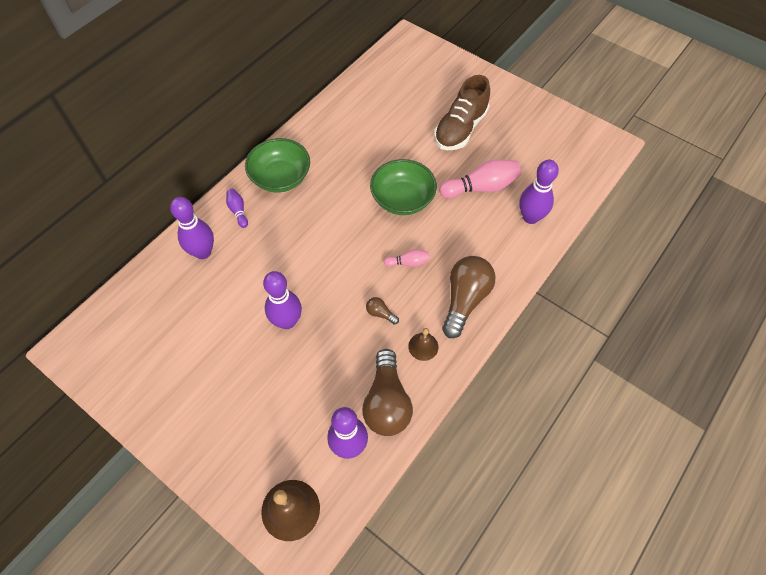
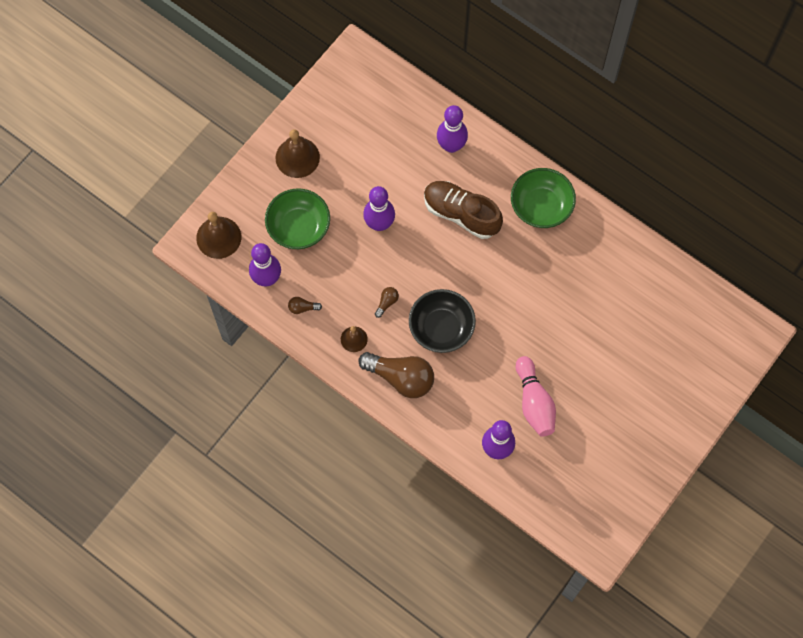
camera: 90 degrees right, 10 degrees up
(192, 412) = (297, 157): none -> brown bell
(238, 211) = (499, 171): purple bowling pin -> none
(387, 402) = (302, 308): brown light bulb -> brown light bulb, size x0.43
(402, 199) = (516, 324): green bowl -> green bowl (299, 227)
(408, 263) = (441, 328): pink bowling pin -> black bowl
(460, 129) = (615, 386): brown shoe -> brown shoe (461, 214)

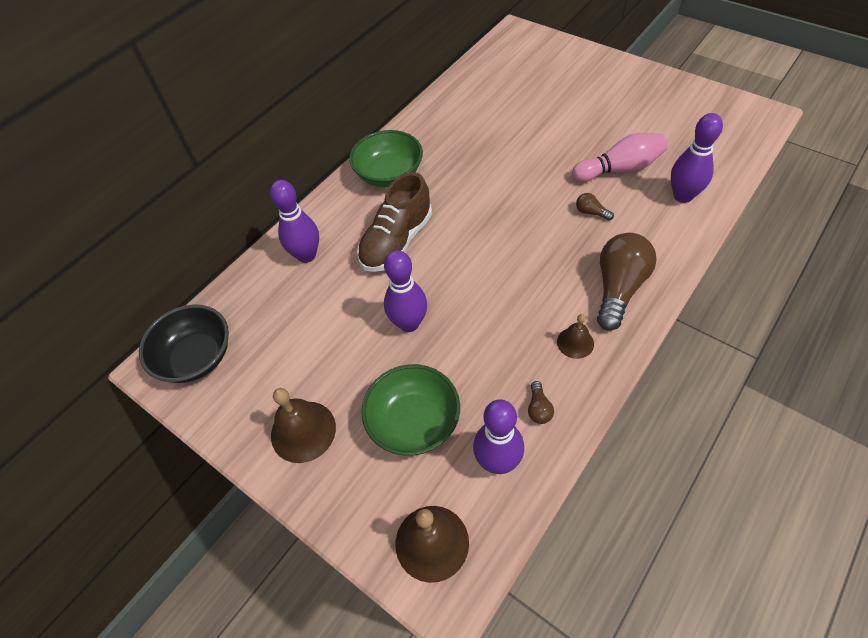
camera: 85 degrees left, 15 degrees down
(387, 302) = (519, 309): brown light bulb -> brown light bulb (591, 212)
(441, 328) = (545, 252): black bowl -> black bowl (196, 357)

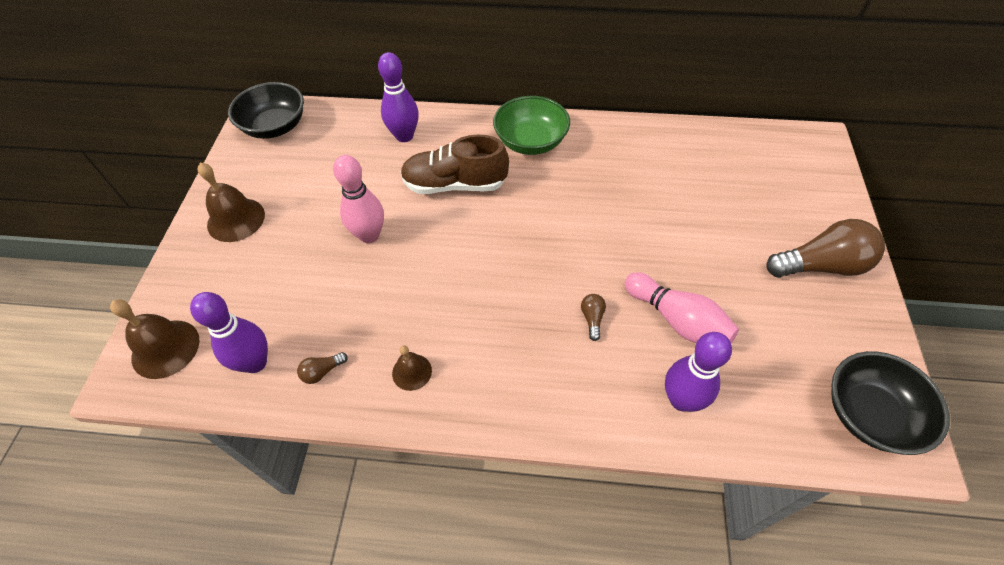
camera: 55 degrees right, 0 degrees up
(409, 323) = (369, 235): purple bowling pin -> pink bowling pin
(414, 422) = (271, 285): green bowl -> none
(618, 288) = (502, 384): brown light bulb -> brown light bulb (821, 266)
(735, 119) = (869, 414): none -> black bowl

